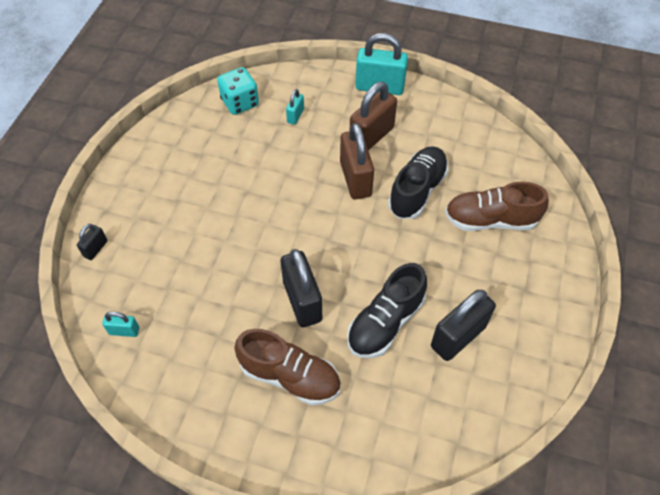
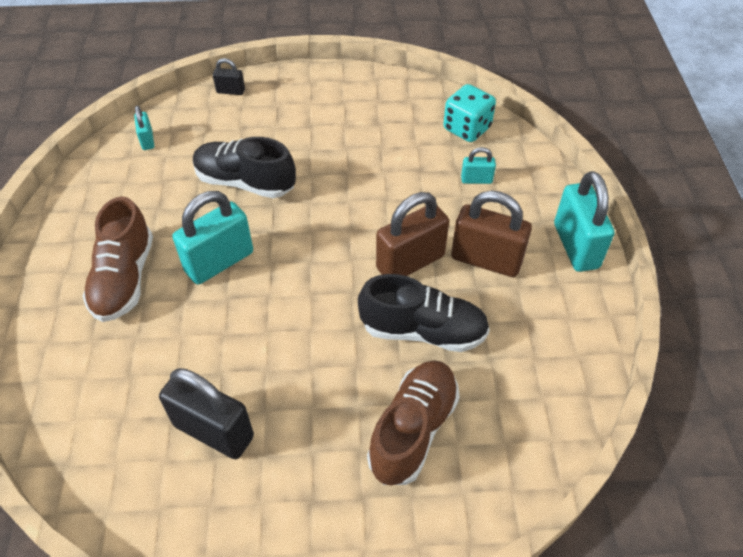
camera: 70 degrees right, 5 degrees down
(302, 301) = (219, 262): black padlock -> turquoise padlock
(385, 322) = (213, 347): black shoe -> black shoe (245, 182)
(490, 220) = (413, 430): brown shoe -> brown shoe turned 45 degrees clockwise

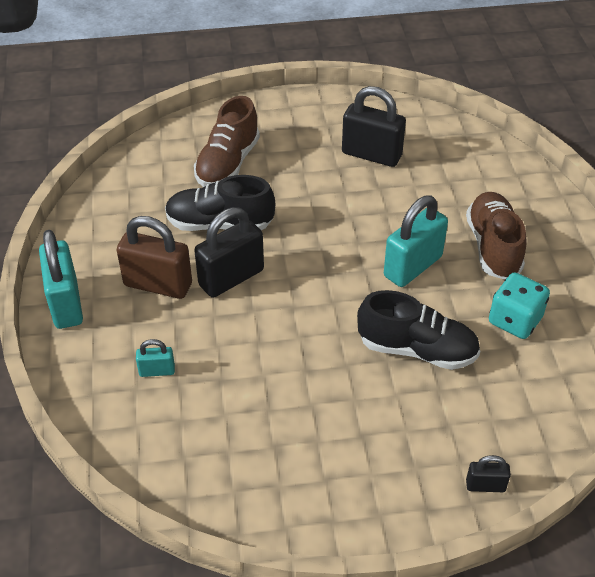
camera: 175 degrees right, 5 degrees down
(147, 140) = (555, 397): turquoise padlock -> none
(410, 262) = (231, 278): brown padlock -> black padlock
(467, 128) = (160, 444): turquoise dice -> turquoise dice (515, 320)

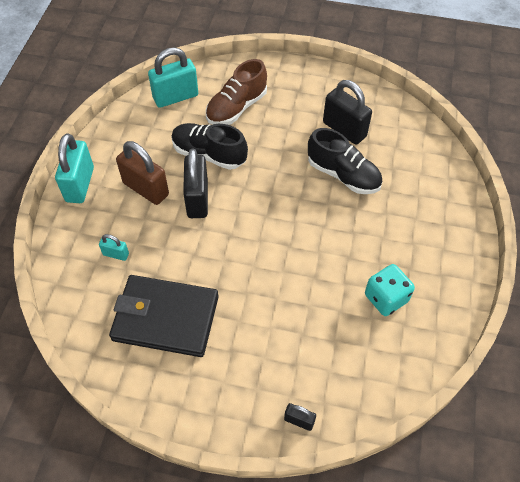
camera: 20 degrees right, 10 degrees up
(231, 278) = (197, 199): black padlock -> black padlock turned 75 degrees counterclockwise
(260, 424) = (165, 318): none -> black wallet
(412, 266) = (330, 230): turquoise padlock -> turquoise padlock (175, 97)
(417, 350) = (301, 298): black shoe -> black shoe (343, 175)
(493, 247) = (399, 233): brown shoe -> none

